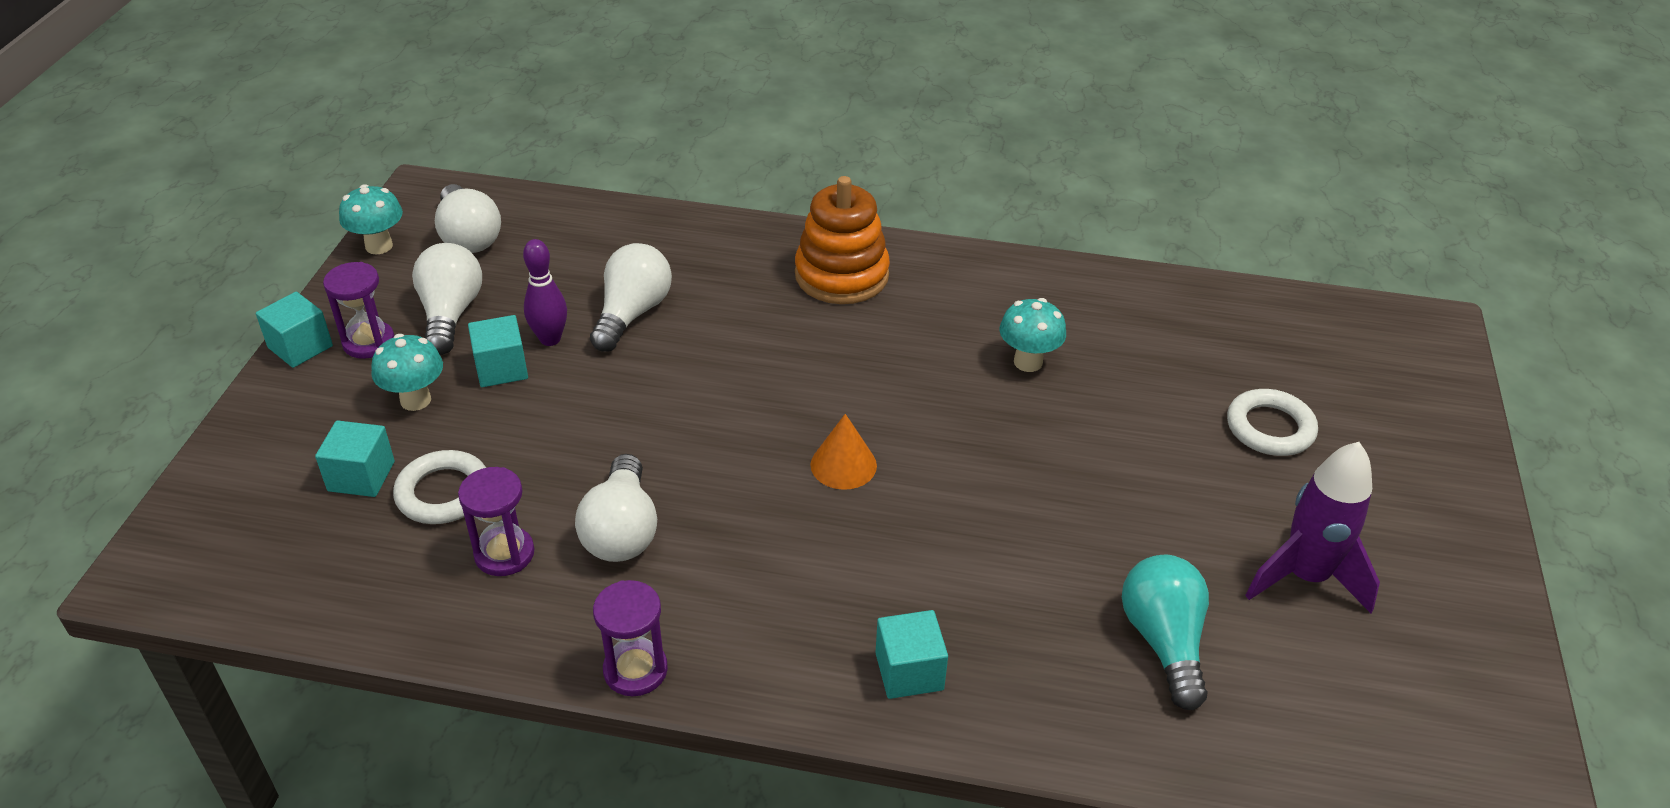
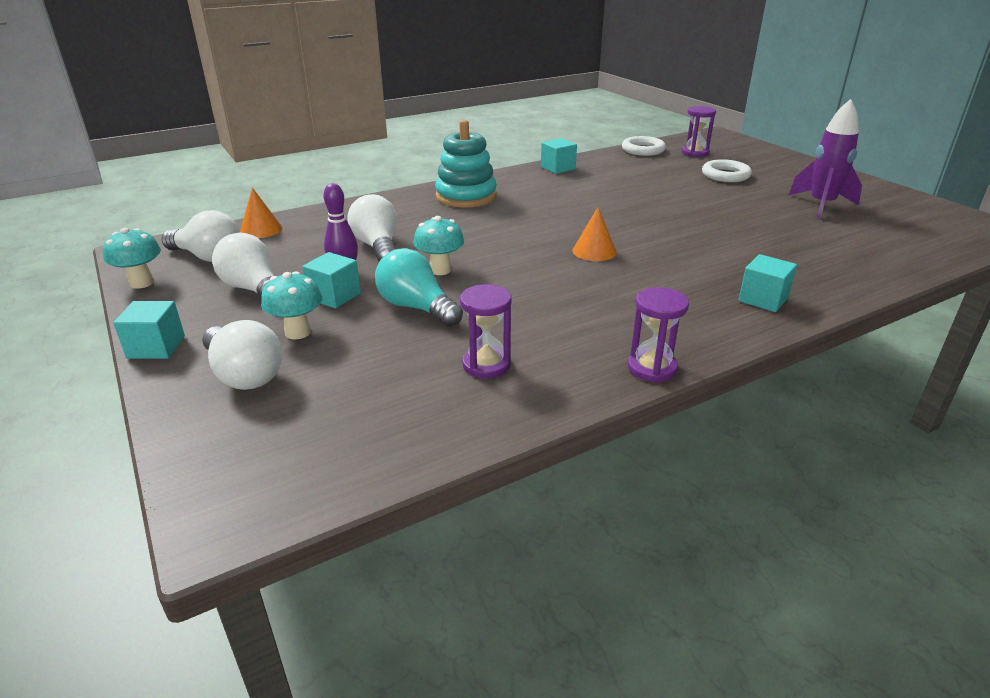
camera: 40 degrees left, 10 degrees down
(361, 476) = (321, 381): turquoise cube -> turquoise cube (558, 168)
(369, 342) = (212, 323): purple hourglass -> purple hourglass (695, 153)
(443, 493) = (396, 360): white ring -> white ring (643, 150)
(561, 217) = (261, 230): none -> orange cone
(621, 531) = (535, 322): white light bulb -> white light bulb (244, 374)
(841, 275) = (466, 196): orange stacking toy -> turquoise stacking toy
(1028, 362) = (603, 191): turquoise mushroom -> turquoise mushroom (440, 270)
(1163, 641) = (822, 243): turquoise light bulb -> turquoise light bulb (416, 307)

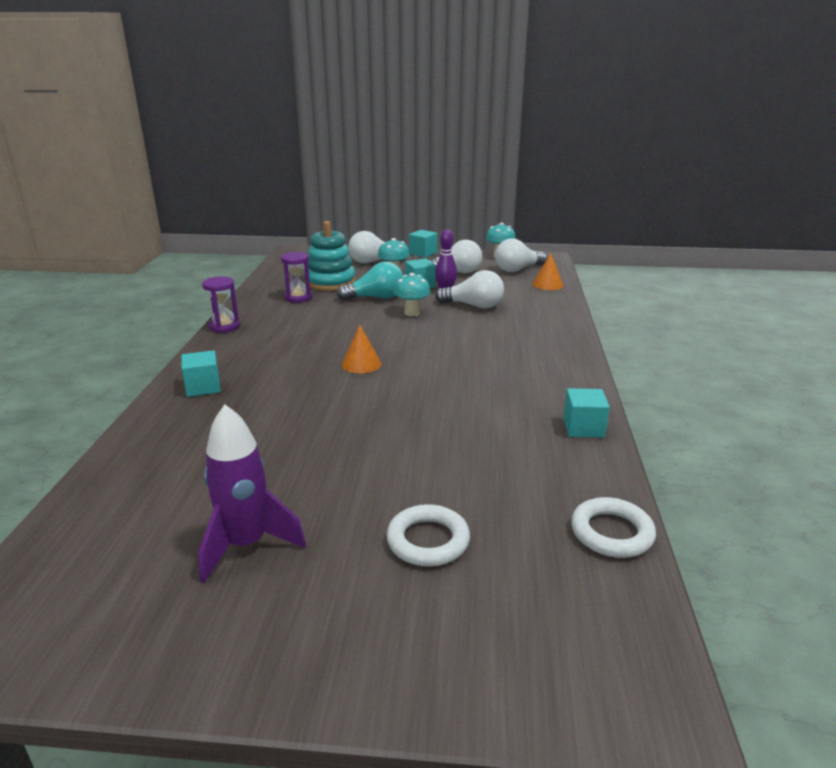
camera: 125 degrees right, 5 degrees down
(466, 196) = (541, 355): turquoise stacking toy -> turquoise stacking toy (330, 282)
(695, 153) = (552, 580): purple hourglass -> none

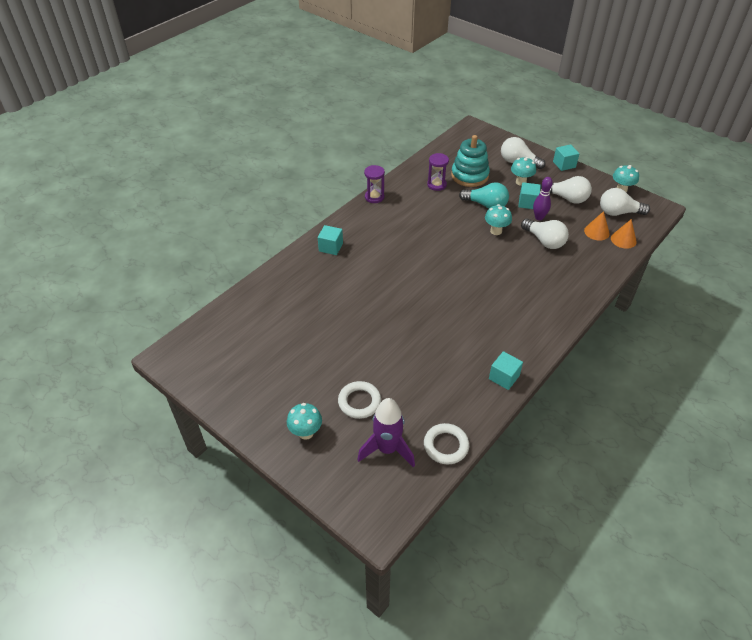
camera: 35 degrees right, 20 degrees up
(246, 545) = (285, 362): purple rocket -> purple rocket (387, 449)
(361, 364) = (425, 266): orange cone -> orange cone (596, 232)
(381, 630) = (306, 433): none -> turquoise mushroom

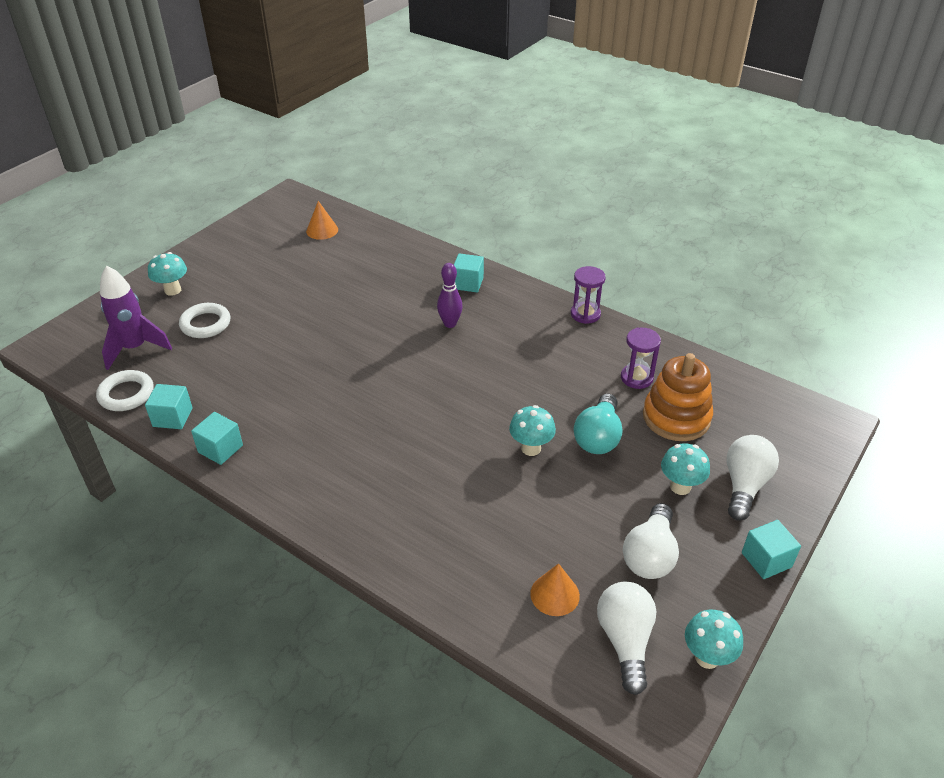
camera: 85 degrees right, 5 degrees down
(469, 175) = (676, 417): turquoise stacking toy -> orange stacking toy
(527, 203) = (619, 494): turquoise cube -> turquoise cube (172, 417)
(539, 217) = (580, 508): purple bowling pin -> purple bowling pin (450, 324)
(544, 241) = (514, 511): white light bulb -> none
(623, 240) = (538, 638): orange cone -> orange cone (322, 230)

